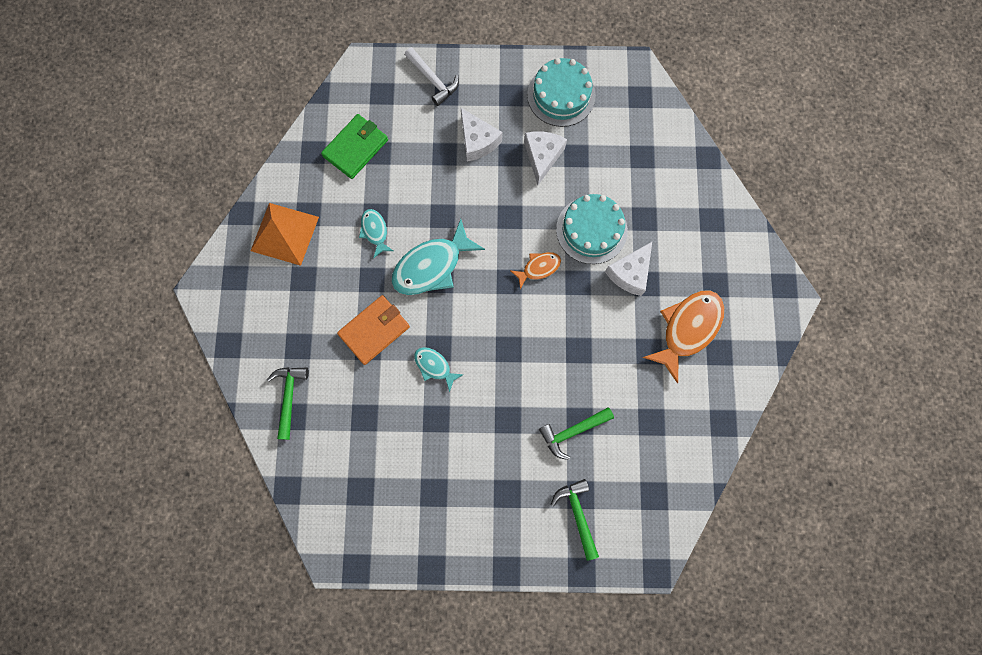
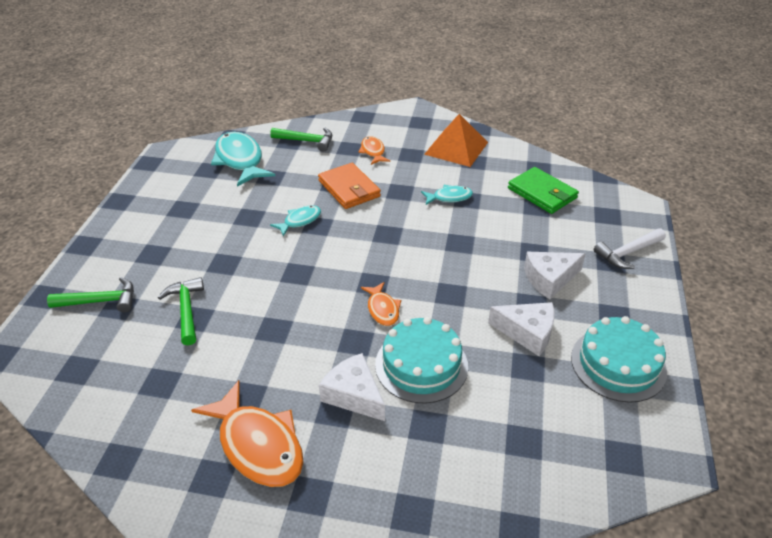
camera: 100 degrees right, 35 degrees down
(302, 319) = (373, 151): none -> orange fish
(432, 266) = (404, 230): turquoise fish -> turquoise fish (240, 160)

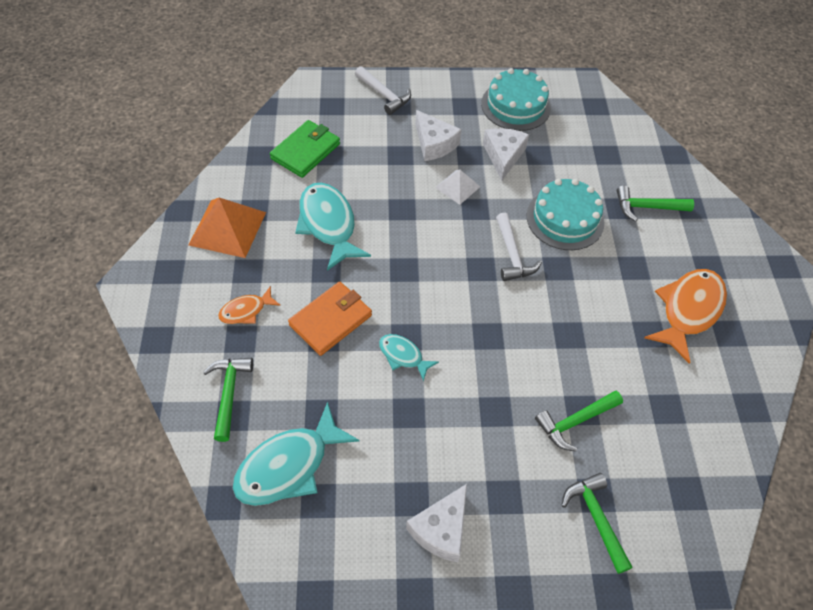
camera: 105 degrees left, 15 degrees up
(354, 395) = (613, 258): white cheese -> white cheese (441, 529)
(382, 309) = (512, 255): orange fish -> white hammer
(423, 456) = (647, 207): none -> green hammer
(449, 197) = (328, 224): turquoise fish -> turquoise fish, size x1.89
(483, 286) = (457, 187): none -> white pyramid

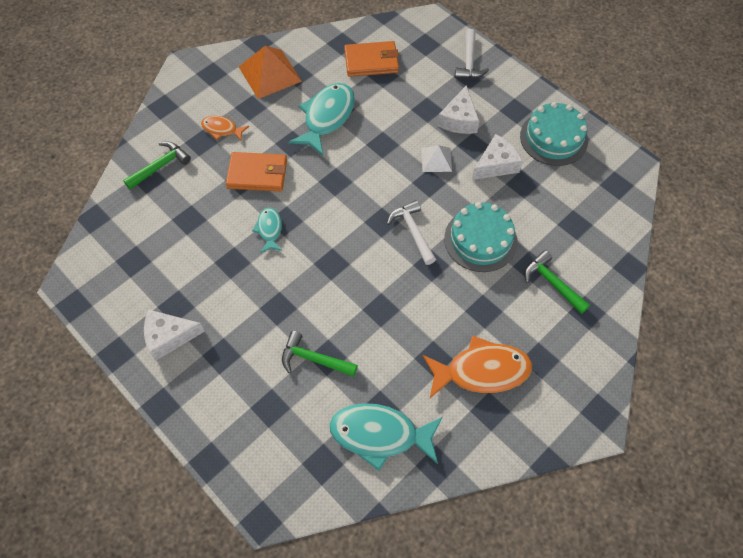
camera: 50 degrees right, 5 degrees up
(289, 465) = (142, 230): turquoise fish -> turquoise fish (380, 434)
(306, 151) = (371, 61): green wallet -> orange wallet
(512, 255) = (412, 231): white hammer -> white hammer turned 120 degrees clockwise
(595, 518) = (252, 418): green hammer -> none

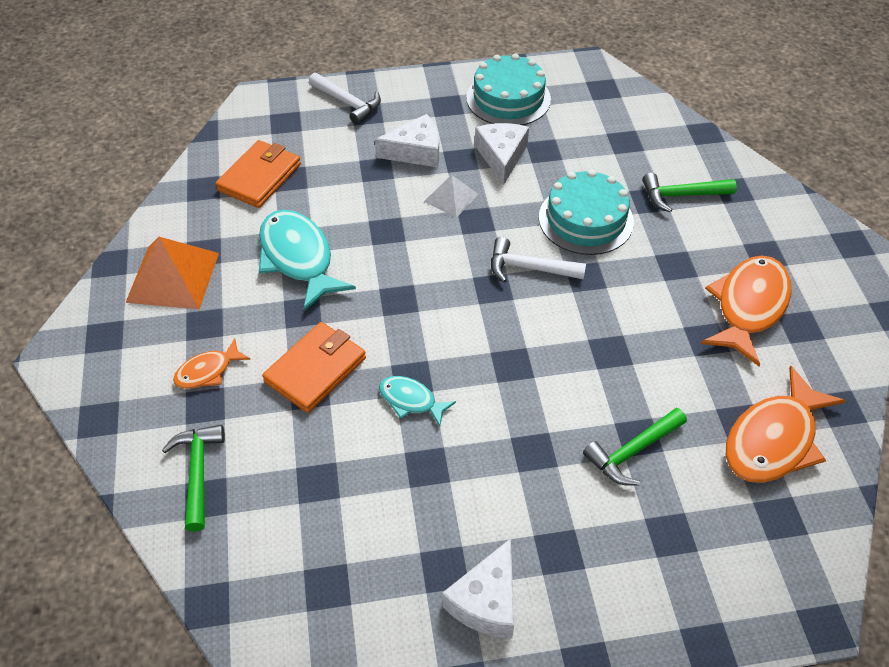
camera: 55 degrees left, 10 degrees down
(380, 434) = (773, 439): turquoise fish -> orange fish
(459, 119) = (416, 152): white cheese -> white cheese turned 60 degrees counterclockwise

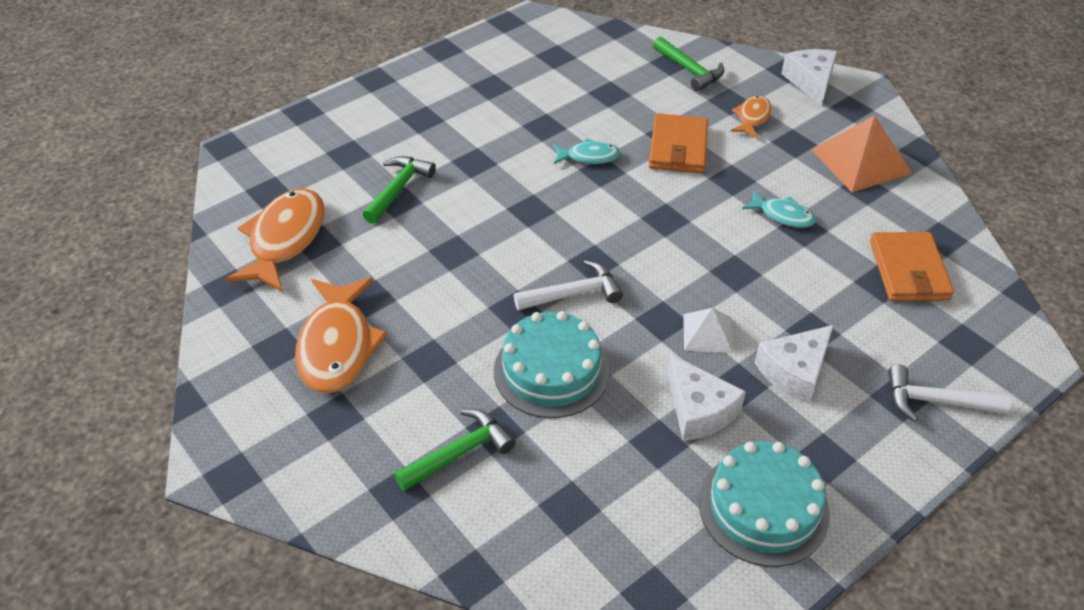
camera: 150 degrees right, 5 degrees down
(298, 258) = (783, 215): turquoise fish -> turquoise fish, size x0.53
(486, 601) = (454, 82): white cheese -> white cheese (811, 82)

